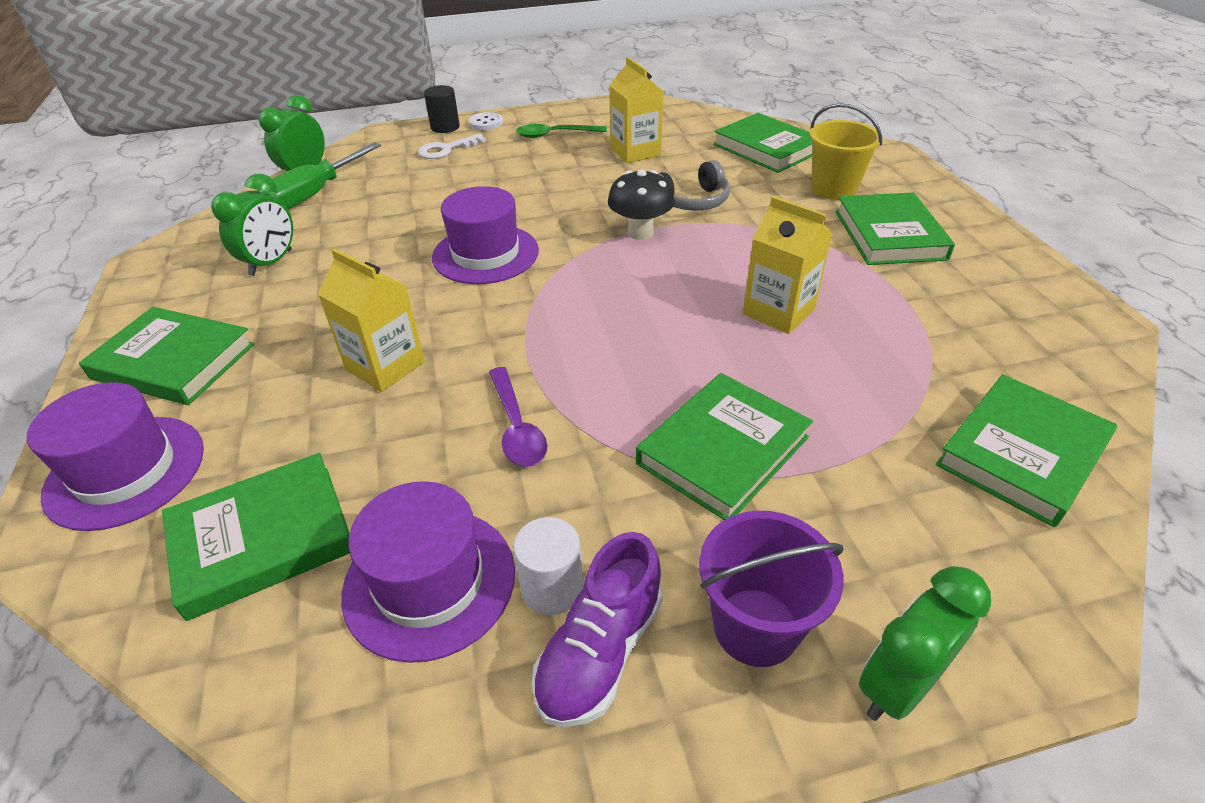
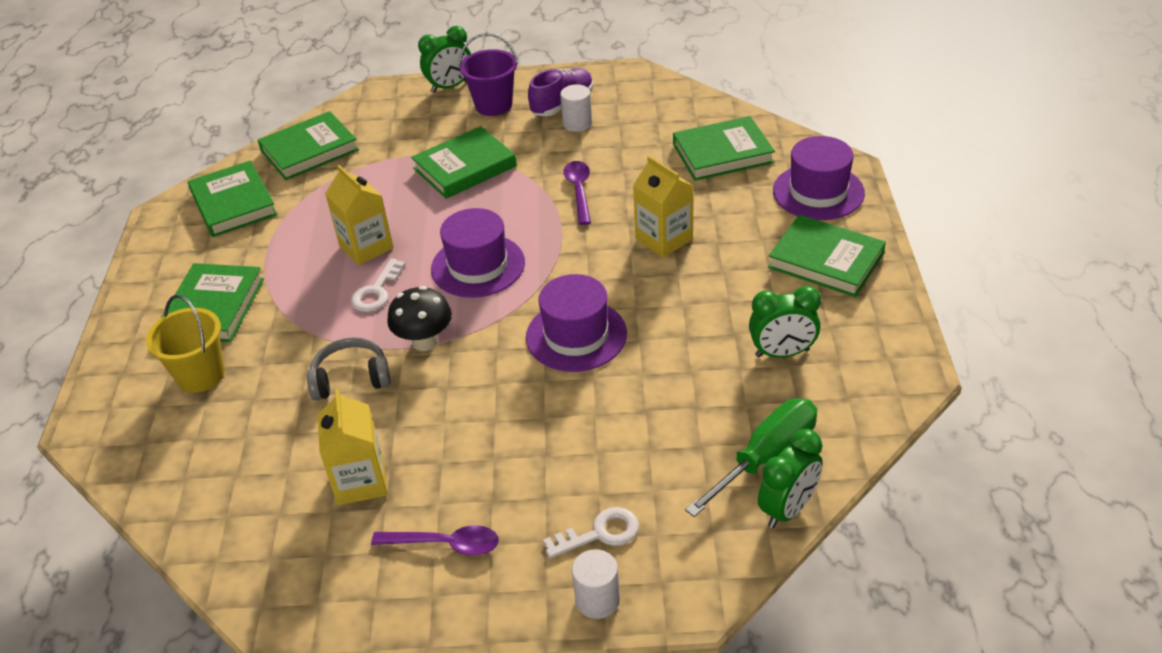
camera: 165 degrees left, 0 degrees up
(271, 263) = (782, 353): green clock -> green clock turned 135 degrees counterclockwise
(429, 581) = (635, 130): purple hat -> purple hat (478, 266)
(445, 127) = (597, 600): black cylinder -> white cylinder
(486, 123) = (534, 601): white button -> none
(555, 135) = (445, 544): green spoon -> purple spoon
(725, 268) = (376, 291): none -> white key
(766, 148) = (205, 460): green book -> green book (233, 203)

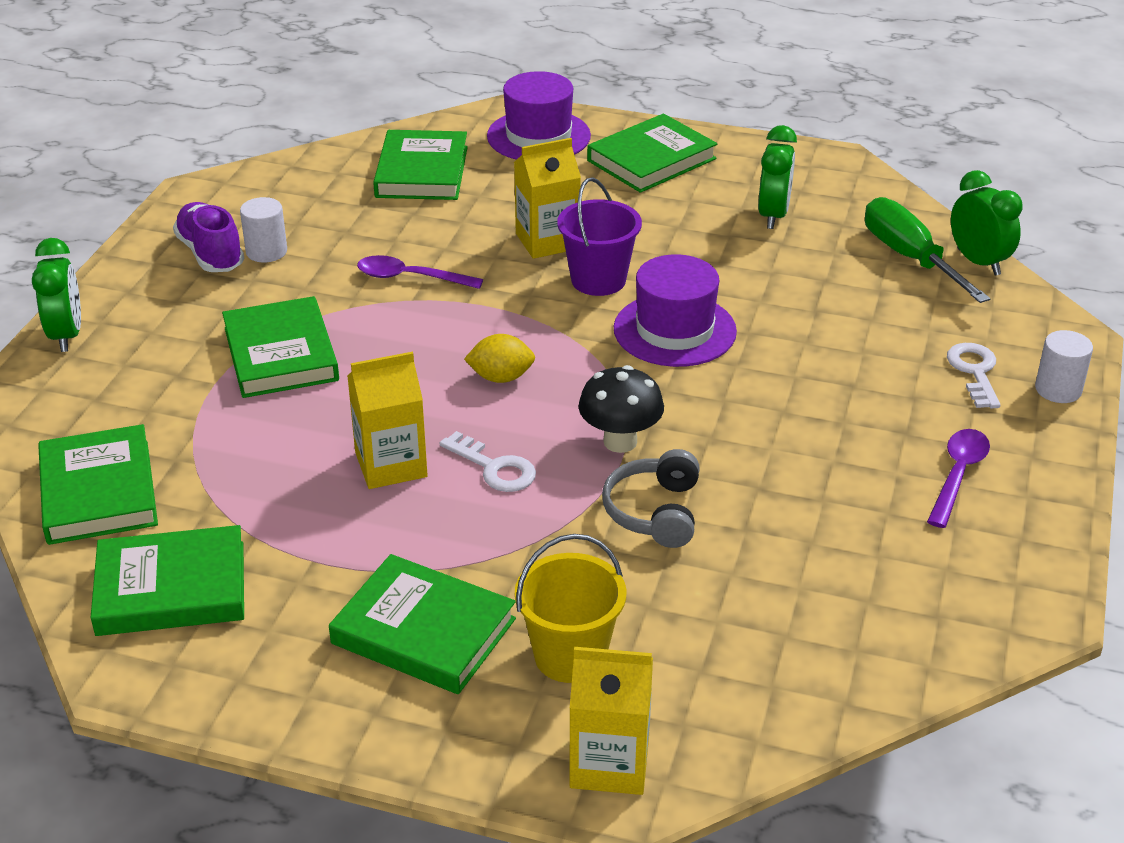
camera: 75 degrees left, 5 degrees down
(360, 481) = (840, 526): yellow carton -> yellow carton (609, 763)
(478, 266) = (501, 377): purple hat -> yellow lemon
(493, 105) = (155, 307): purple bucket -> purple bucket (598, 280)

